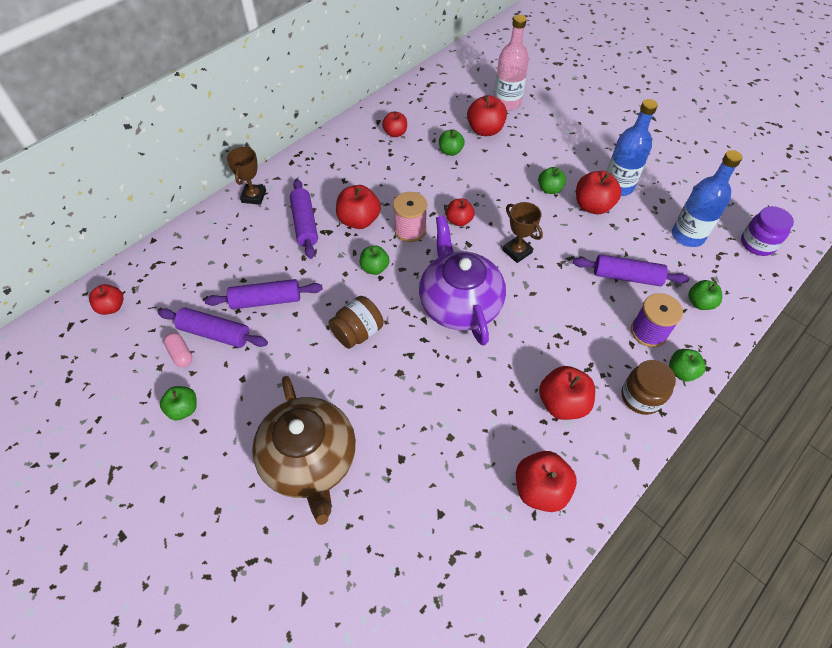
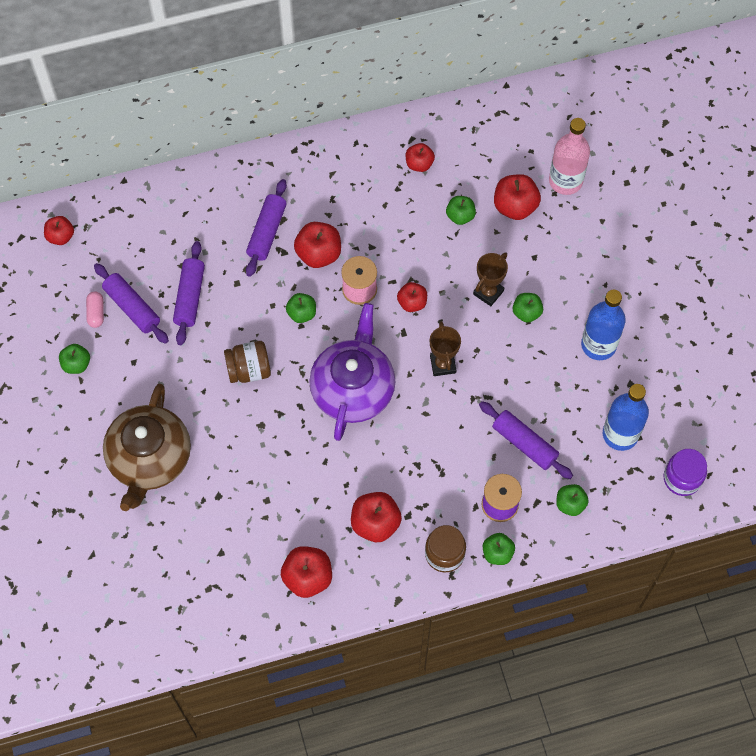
camera: 30 degrees right, 10 degrees up
(254, 196) = (237, 175): brown trophy -> brown trophy (488, 292)
(266, 300) = (190, 297): purple rolling pin -> purple rolling pin turned 75 degrees clockwise
(592, 206) = (554, 354): red apple -> none

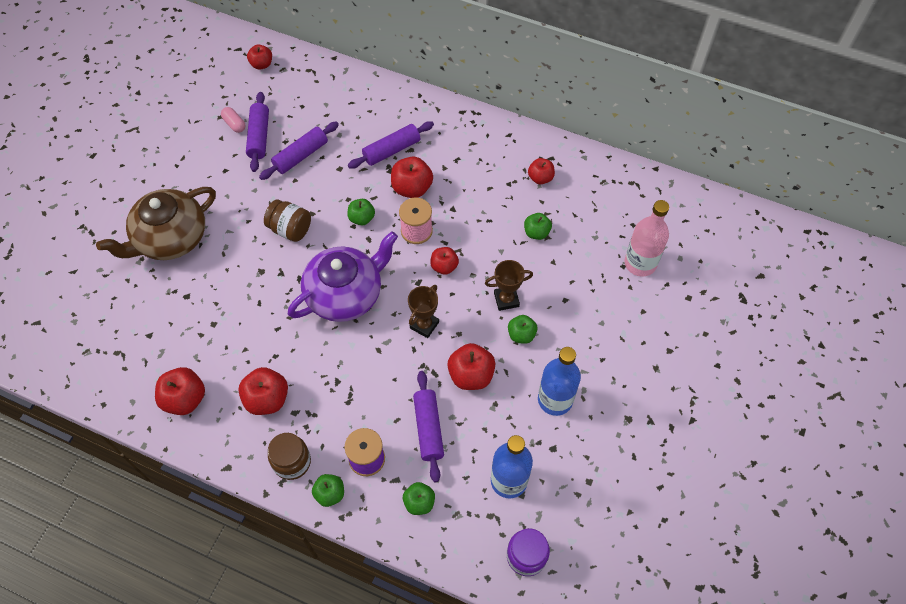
camera: 40 degrees right, 5 degrees down
(76, 364) = (190, 146): green apple -> none
(96, 313) = (234, 124): pink capsule -> pink capsule turned 75 degrees counterclockwise
(515, 206) = (584, 254): red apple -> red apple (471, 375)

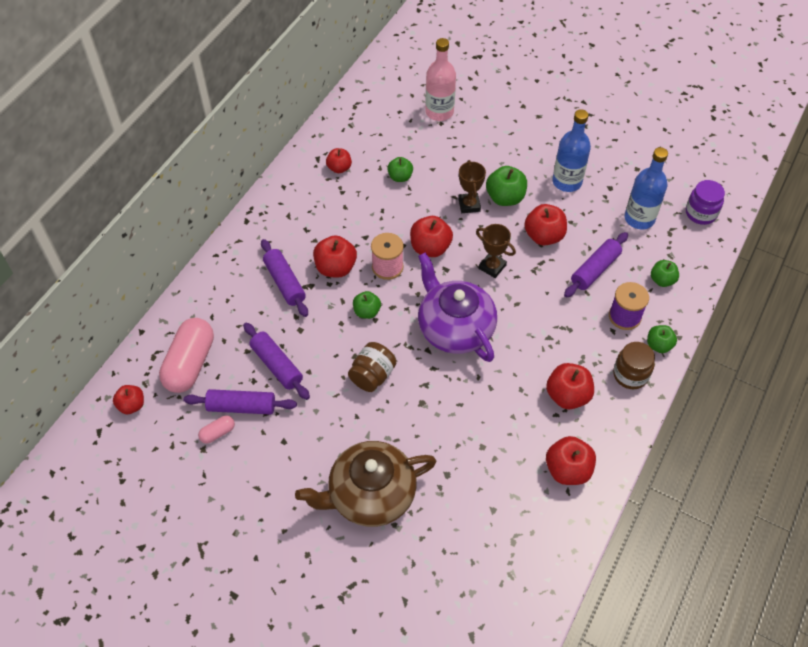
camera: 85 degrees left, 5 degrees down
(170, 238) = (370, 495): brown teapot -> brown teapot turned 105 degrees clockwise
(302, 95) = (190, 364): none -> pink capsule
(428, 428) = (595, 269): purple rolling pin -> purple rolling pin turned 45 degrees counterclockwise
(444, 266) = (430, 248): red apple -> red apple, size x1.57
(521, 335) = (505, 198): green apple -> green apple, size x1.57

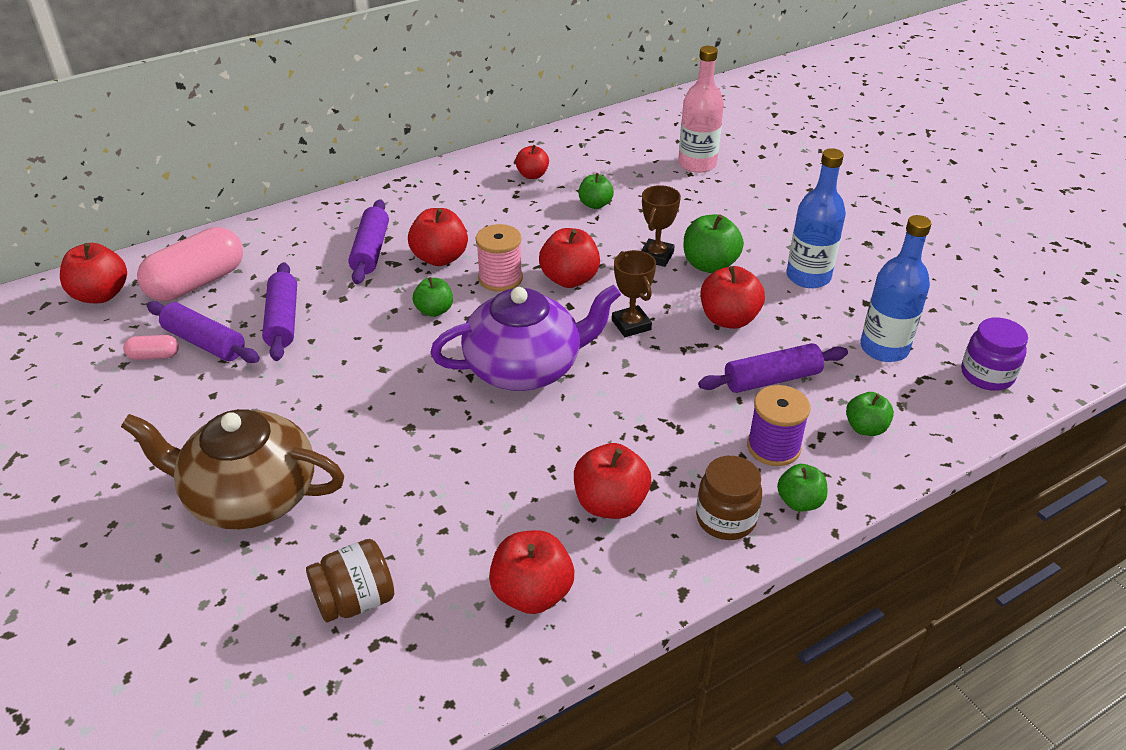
camera: 30 degrees right, 15 degrees down
(132, 405) = (101, 295): red apple -> red apple, size x1.57
(372, 376) = (378, 374): brown jar -> brown jar (355, 600)
(455, 328) = (525, 367): purple teapot -> purple teapot turned 75 degrees clockwise

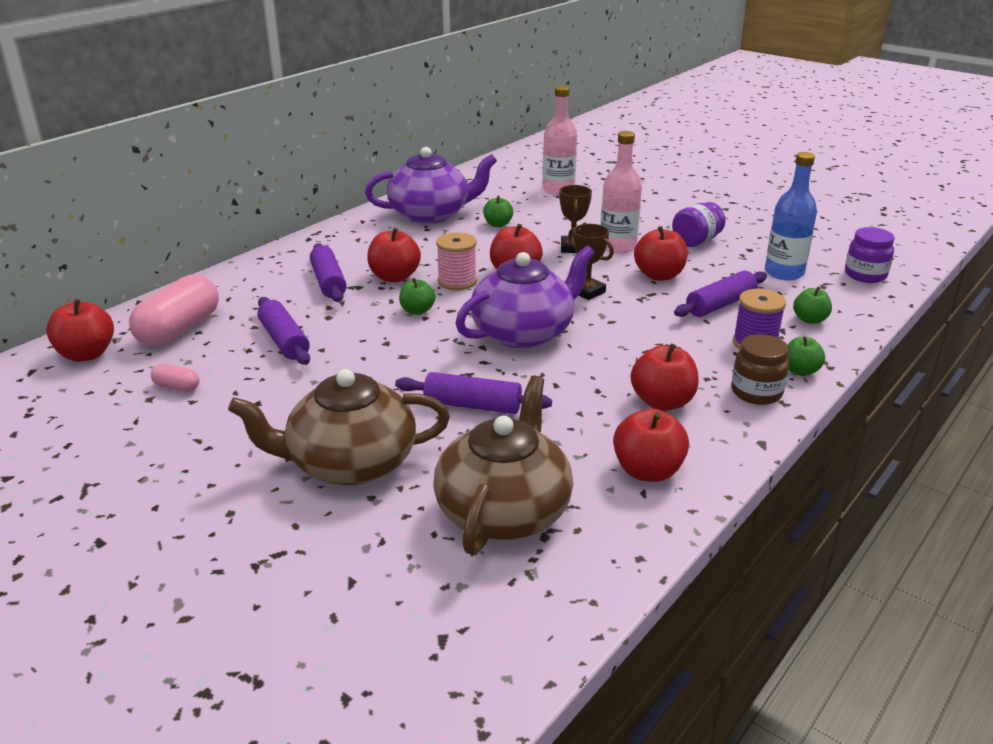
camera: 20 degrees left, 10 degrees down
(154, 356) = (177, 387): pink capsule -> pink capsule turned 45 degrees clockwise
(204, 343) = (220, 369): purple rolling pin -> purple rolling pin (472, 405)
(355, 600) = (504, 511): brown jar -> brown teapot
(532, 175) = (431, 214): red apple -> purple teapot
(709, 265) = (618, 246): green apple -> pink bottle
(808, 277) = (696, 241): blue bottle -> purple jar

